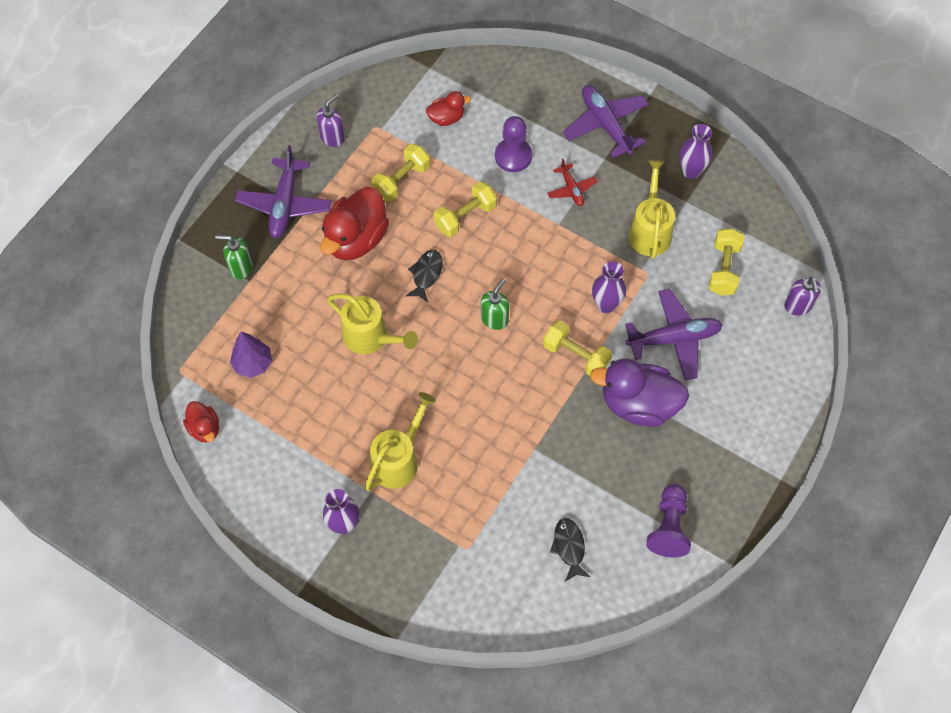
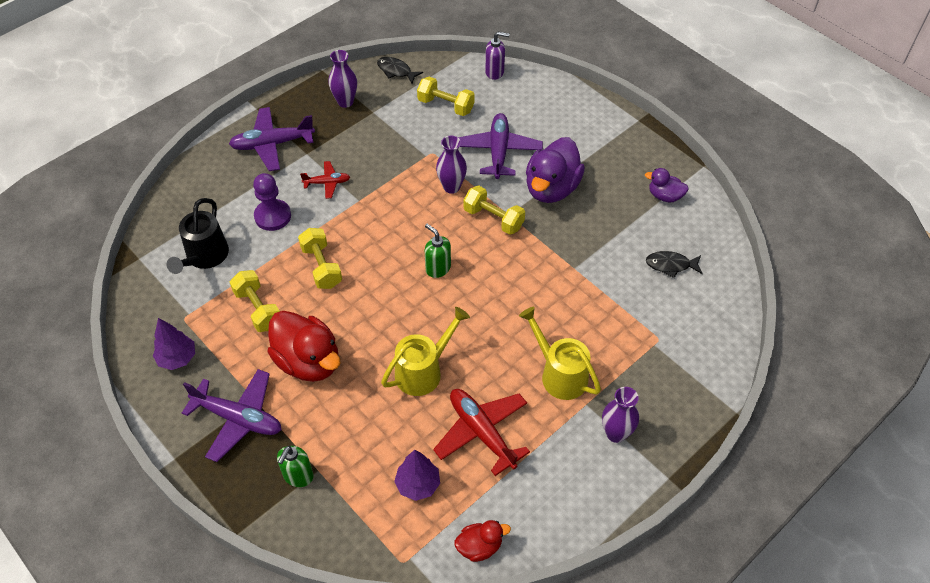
camera: 75 degrees left, 10 degrees down
(317, 404) = (482, 432): none -> red plane
(332, 137) = (177, 358): purple soap dispenser -> purple tree
(426, 274) = (371, 311): black fish -> black fish (396, 71)
(446, 118) = (205, 257): red duck -> black watering can
(576, 355) = (493, 218): yellow dumbbell -> yellow dumbbell turned 75 degrees clockwise
(649, 230) = (391, 141): yellow watering can -> none
(668, 527) = (664, 196): purple pawn -> purple duck

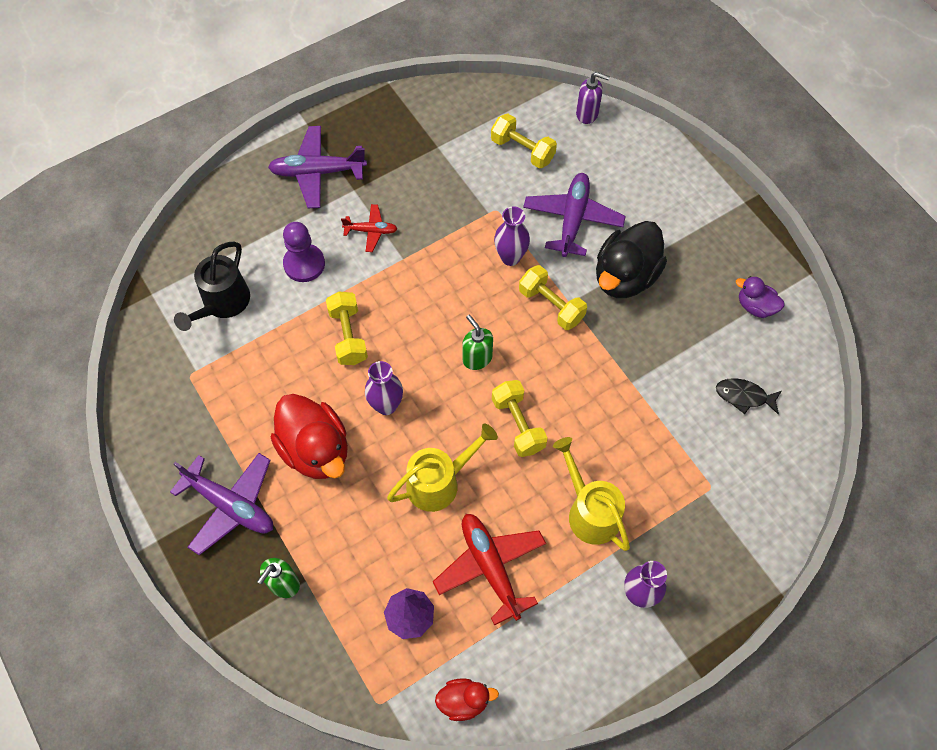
camera: 10 degrees right, 10 degrees up
(177, 358) = (176, 422): purple tree -> none
(258, 309) = (271, 377): yellow dumbbell -> yellow dumbbell (518, 424)
(345, 102) = (408, 129): purple vase -> purple vase (386, 405)
(396, 71) = (473, 96): black fish -> none
(551, 188) = (625, 276): purple duck -> black duck

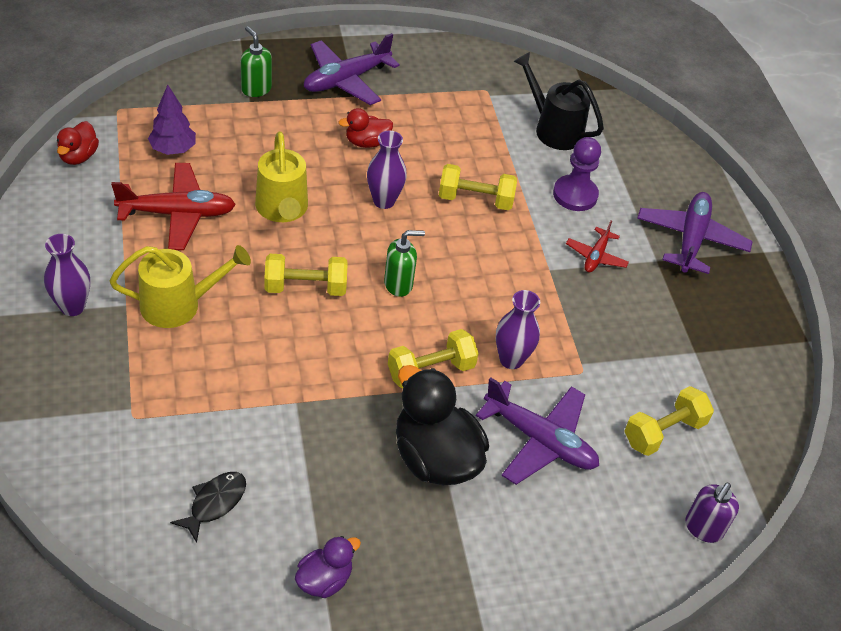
camera: 105 degrees right, 15 degrees down
(315, 449) = (366, 142): red duck -> red duck, size x0.52

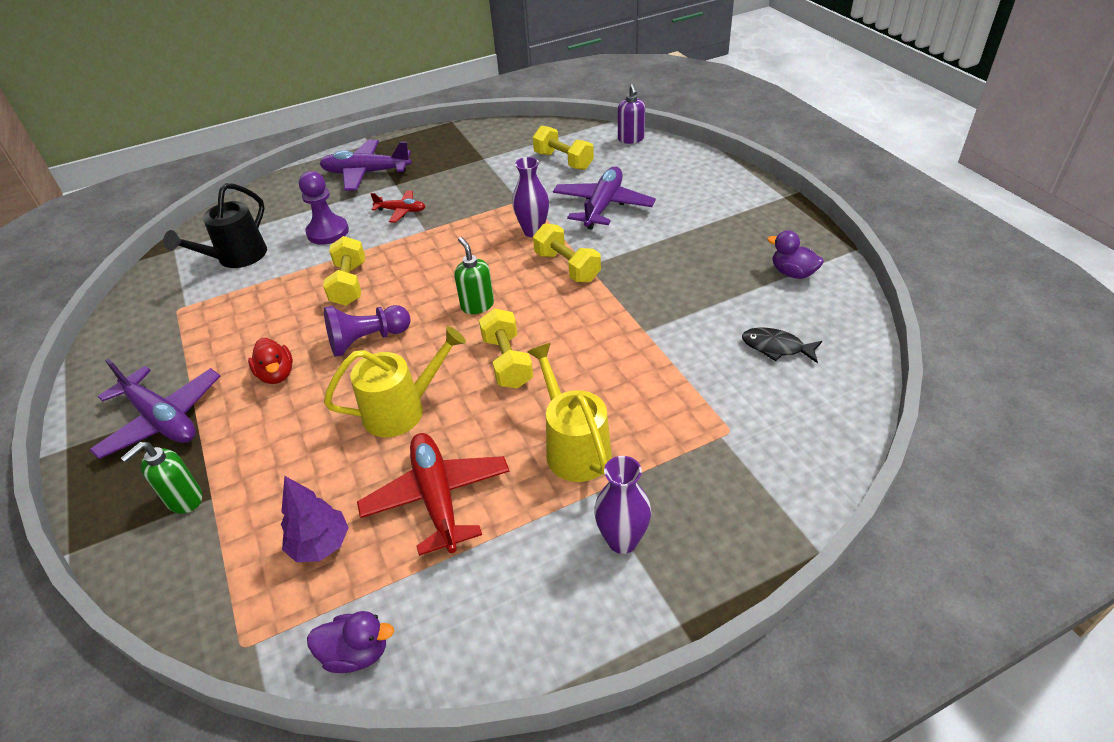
camera: 95 degrees left, 5 degrees down
(78, 156) = (356, 653): red duck -> purple duck
(384, 201) = (367, 340): purple vase -> purple pawn
(435, 458) = (650, 247): black duck -> none
(703, 528) = (631, 139): purple soap dispenser -> purple soap dispenser turned 60 degrees clockwise

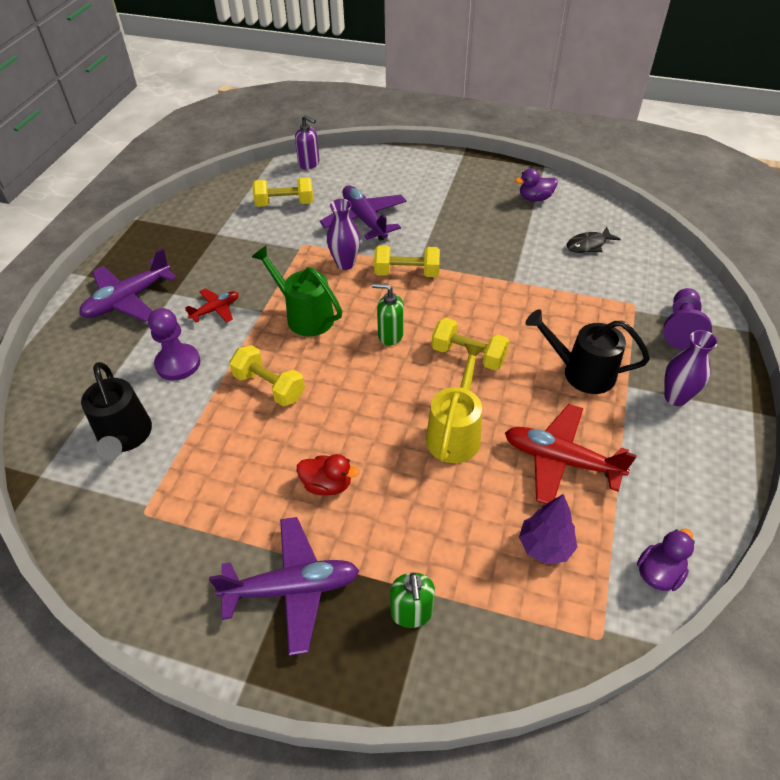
camera: 50 degrees left, 5 degrees up
(367, 340) = (354, 411): purple pawn -> purple pawn (681, 328)
(445, 251) = (304, 316): none -> green watering can
(573, 447) = (581, 372): yellow watering can -> black watering can

